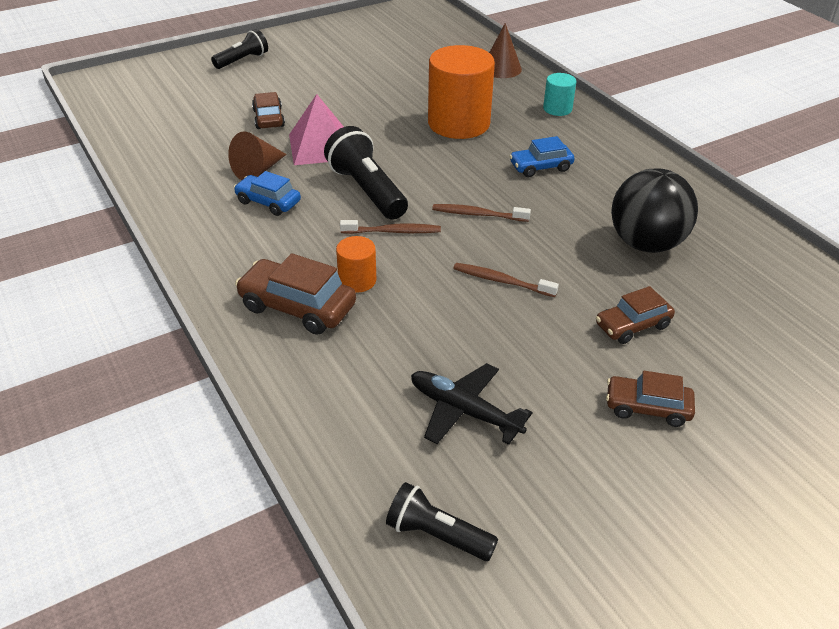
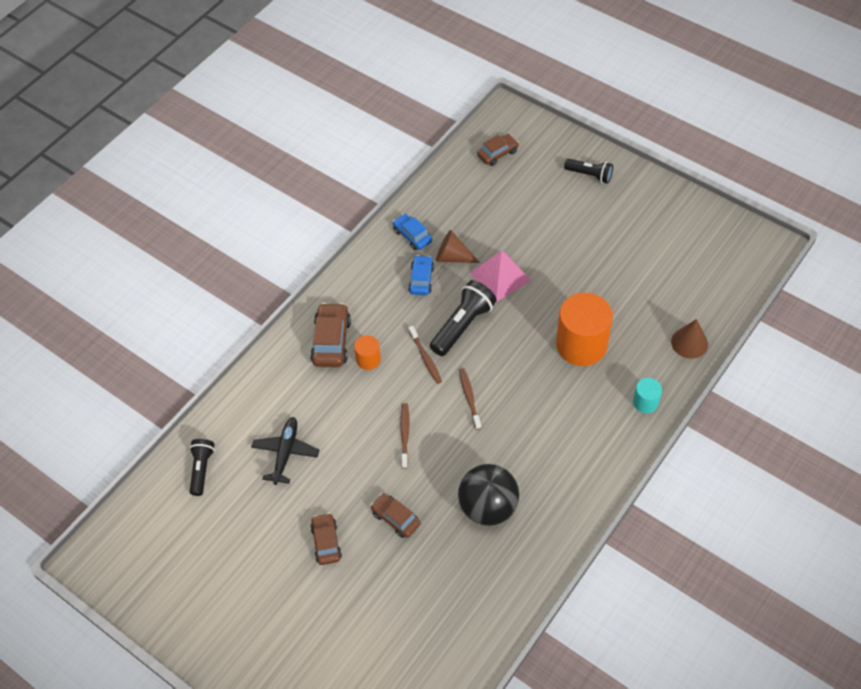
camera: 70 degrees right, 15 degrees up
(268, 118) = (518, 231): brown car -> brown car (497, 153)
(540, 167) = (550, 416): blue car -> blue car (412, 236)

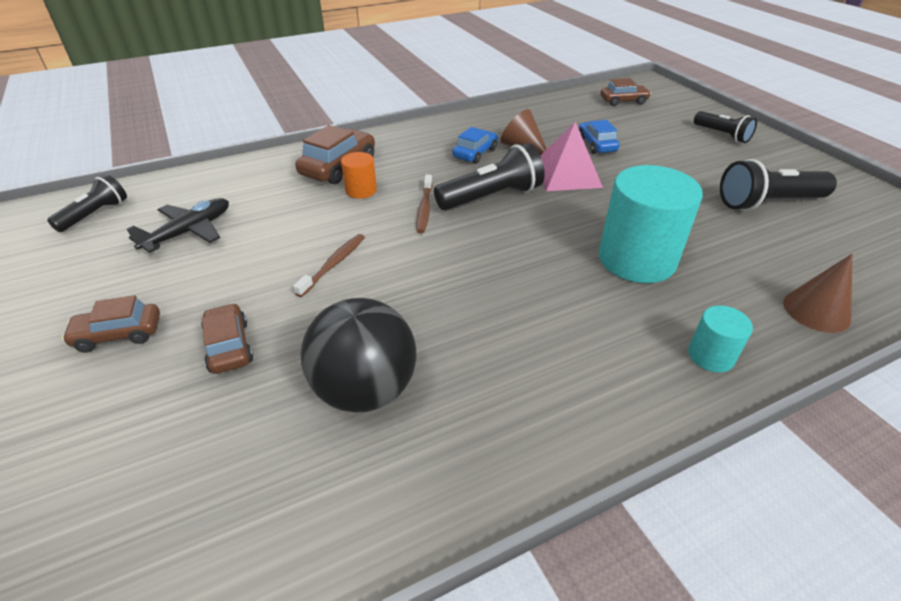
camera: 25 degrees right, 15 degrees down
(326, 542) = (118, 334): brown car -> brown car turned 120 degrees counterclockwise
(412, 236) = (492, 125): blue car -> blue car (596, 144)
(469, 398) = (445, 259): brown toothbrush -> none
(581, 345) = (636, 259): orange cylinder -> turquoise cylinder
(642, 251) = (768, 203): none -> black flashlight

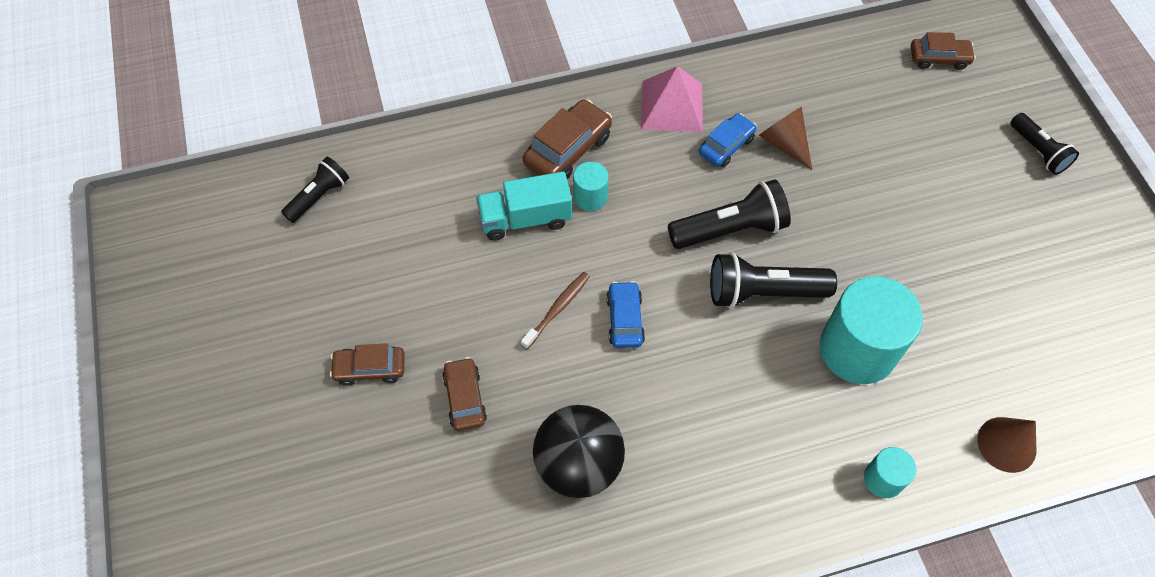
camera: 10 degrees right, 20 degrees up
(189, 232) = (415, 239): black plane -> none
(300, 209) = (525, 219): none -> turquoise truck
(361, 190) = (590, 197): orange cylinder -> turquoise cylinder
(424, 208) = (655, 238): brown toothbrush -> none
(566, 175) = (823, 202): pink pyramid -> pink pyramid (672, 106)
(596, 144) = (875, 149): blue car -> blue car (625, 319)
(768, 203) = (1034, 285): black flashlight -> black flashlight (763, 292)

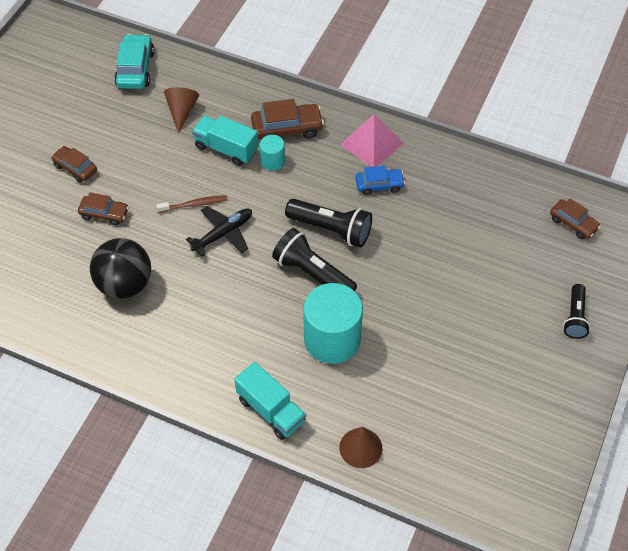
camera: 40 degrees right, 5 degrees down
(319, 196) = (135, 69): black flashlight -> turquoise car
(465, 398) = (104, 214): brown car -> brown car turned 75 degrees clockwise
(625, 319) = (223, 234): blue car -> black plane
(784, 143) = (415, 206): brown cone -> brown cone (182, 111)
(883, 479) = (271, 410): turquoise cylinder -> turquoise truck

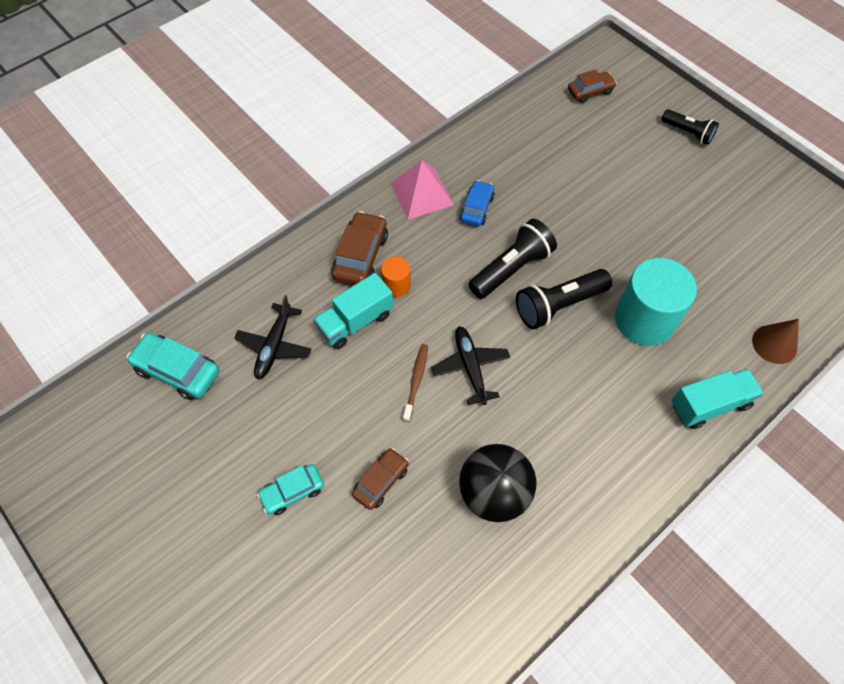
camera: 65 degrees left, 5 degrees up
(75, 168) = (292, 492): brown car -> turquoise car
(182, 111) = (274, 345): brown cone -> black plane
(272, 161) = (396, 285): turquoise cylinder -> orange cylinder

